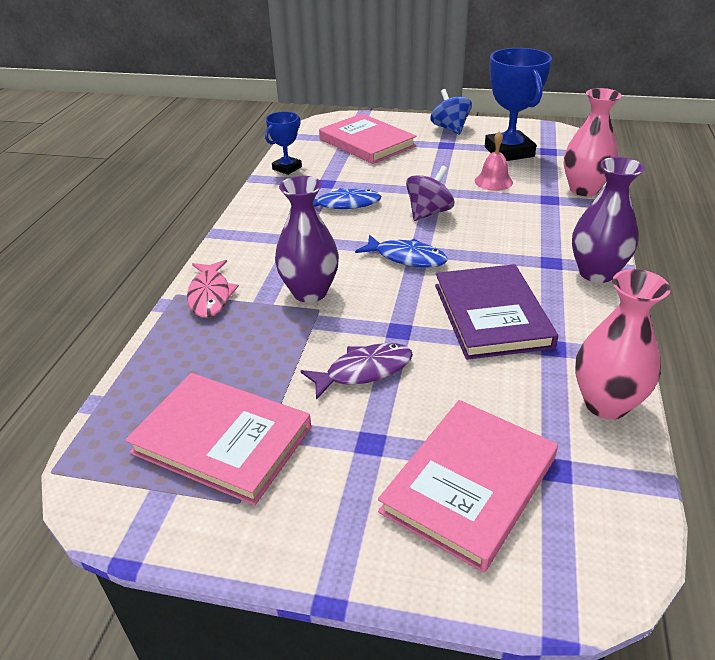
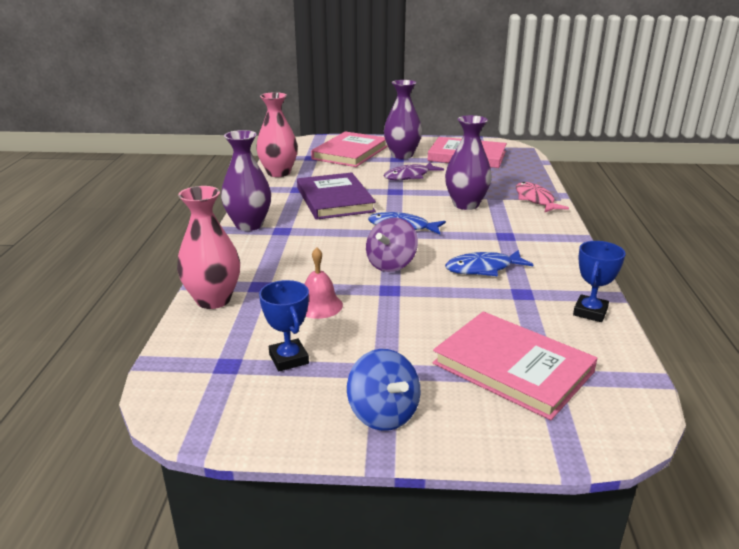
camera: 170 degrees right, 10 degrees down
(355, 459) = (402, 155): none -> purple vase
(509, 152) = (288, 359): blue trophy -> blue trophy, size x0.55

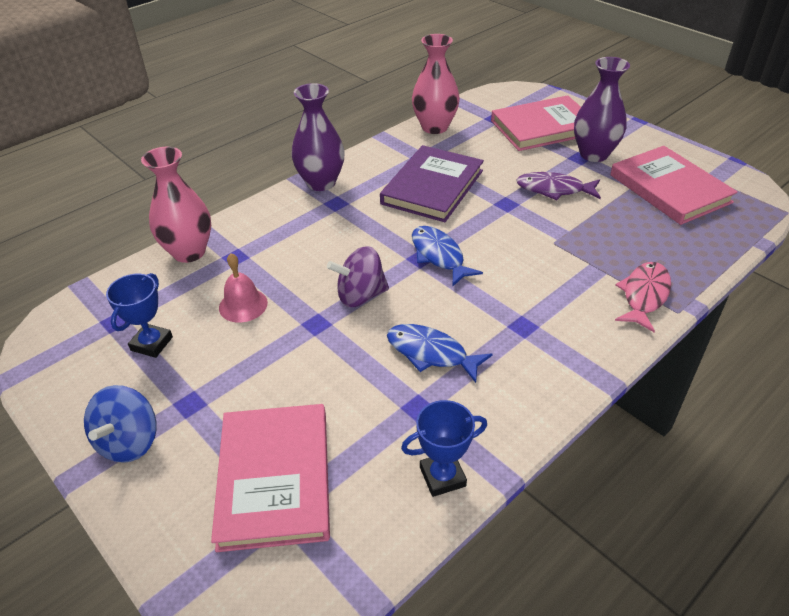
camera: 45 degrees right, 15 degrees up
(466, 204) = (550, 260): purple vase -> none

